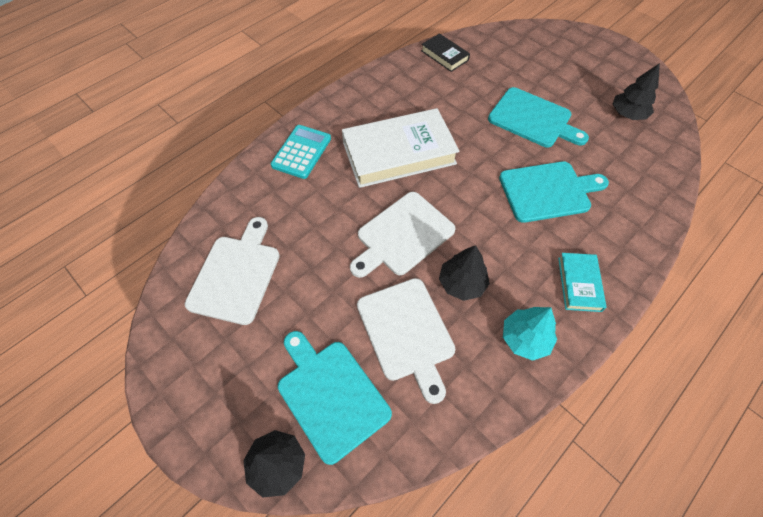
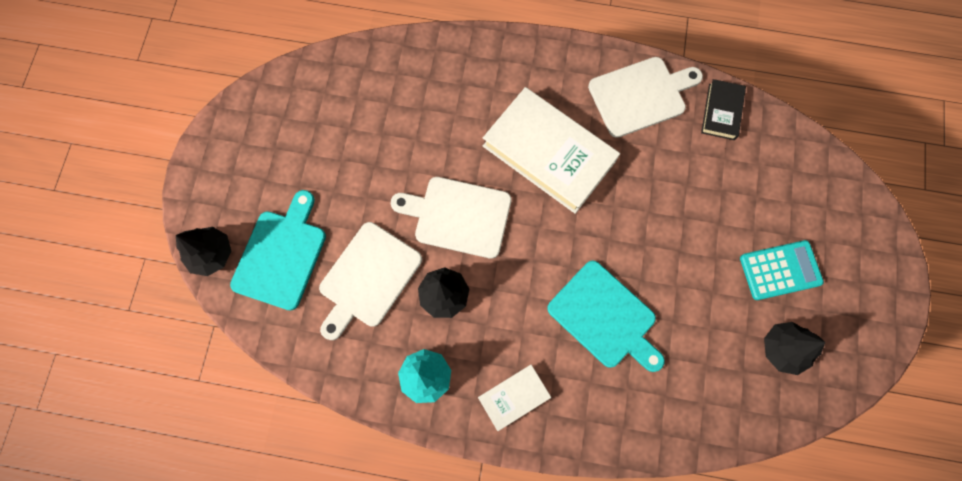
camera: 55 degrees right, 15 degrees up
(236, 275) = (330, 114): white cutting board -> white cutting board (640, 96)
(301, 152) = (486, 70): turquoise calculator -> turquoise calculator (780, 270)
(533, 119) = (695, 253): turquoise cutting board -> none
(579, 284) = (514, 397): turquoise book -> white book

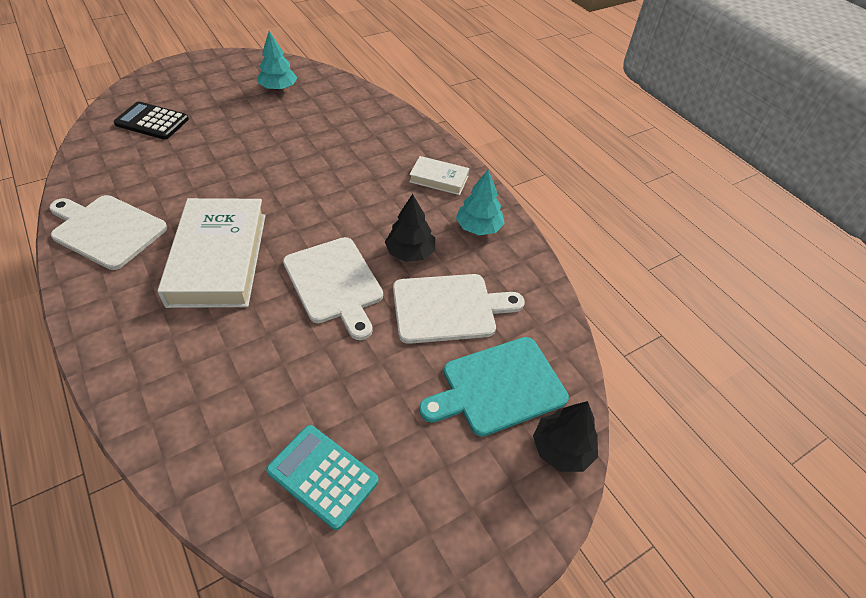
camera: 135 degrees left, 25 degrees down
(605, 317) = (336, 164): turquoise cutting board -> none
(721, 112) = (92, 178): black book -> none
(780, 270) = (221, 106): turquoise calculator -> turquoise calculator (322, 476)
(783, 349) = (278, 88): black tree -> turquoise tree
(788, 194) = (152, 121): none -> black calculator

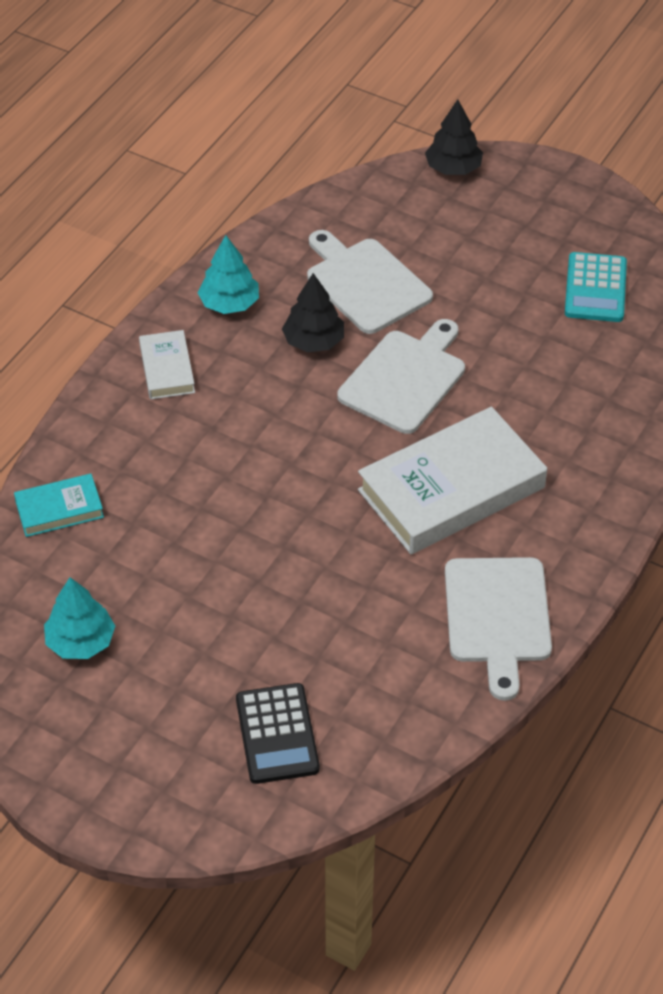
camera: 115 degrees left, 0 degrees up
(367, 108) = (59, 509): none -> turquoise book
(498, 387) = (426, 220): turquoise cutting board -> none

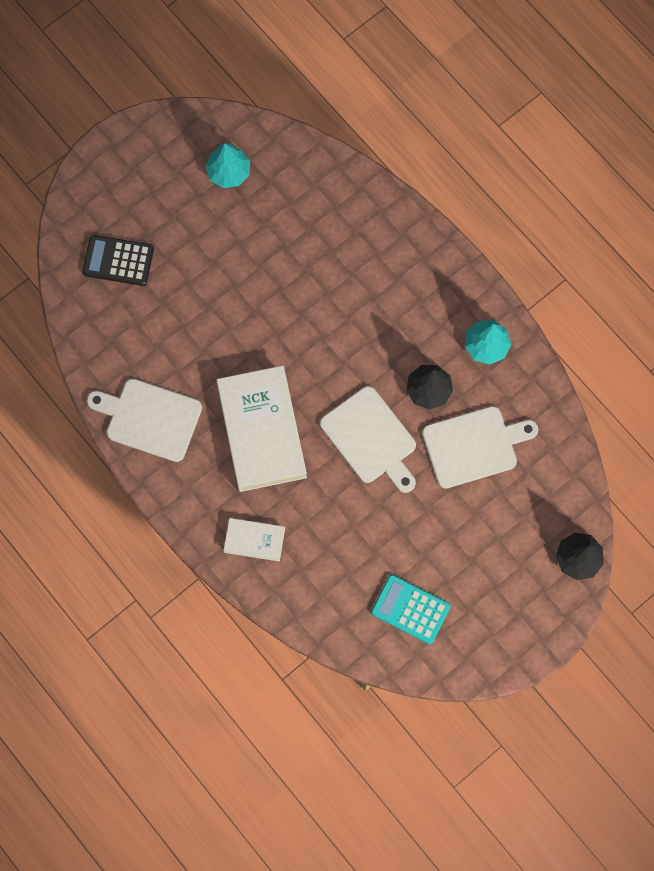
camera: 110 degrees right, 25 degrees up
(59, 509) = (337, 186): turquoise book -> none
(167, 369) = (437, 285): white book -> white book (254, 540)

